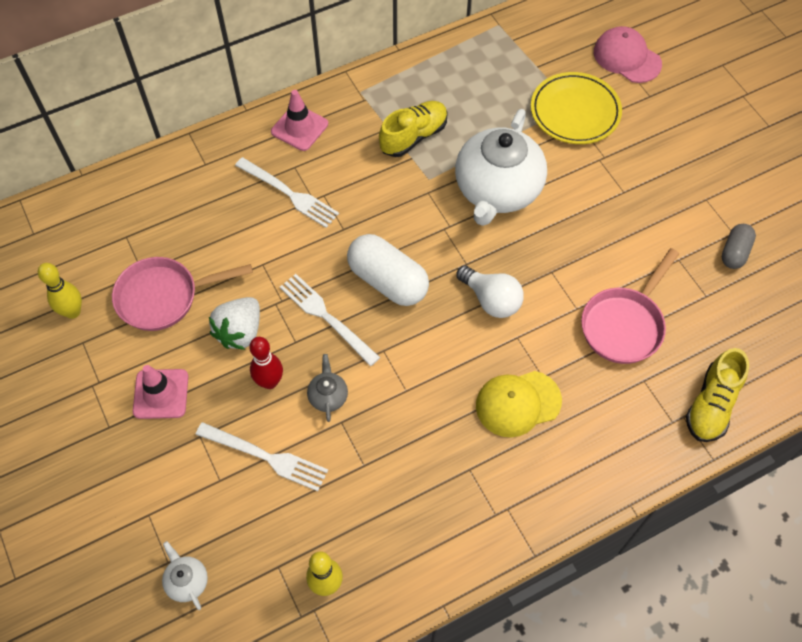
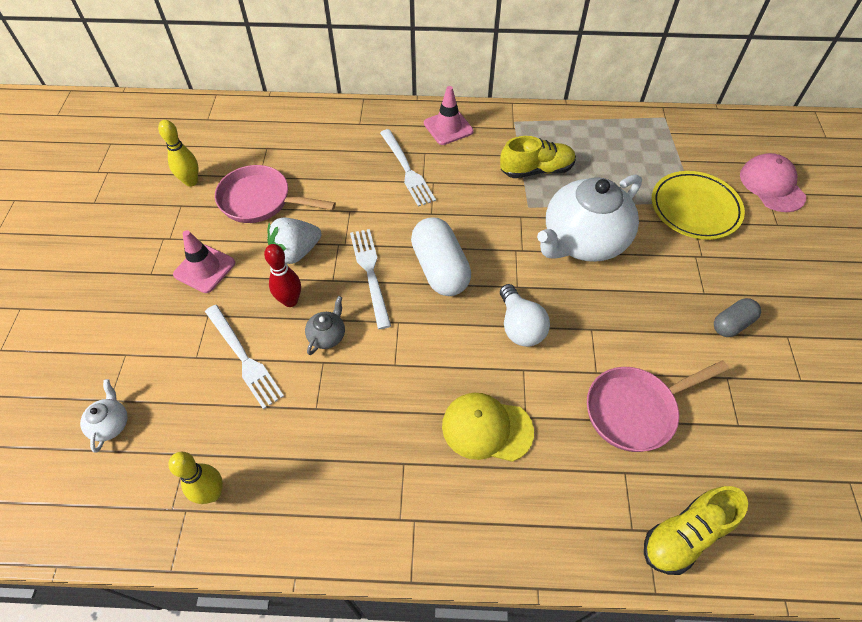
camera: 30 degrees right, 5 degrees down
(734, 252) = (793, 399): grey capsule -> grey capsule (732, 324)

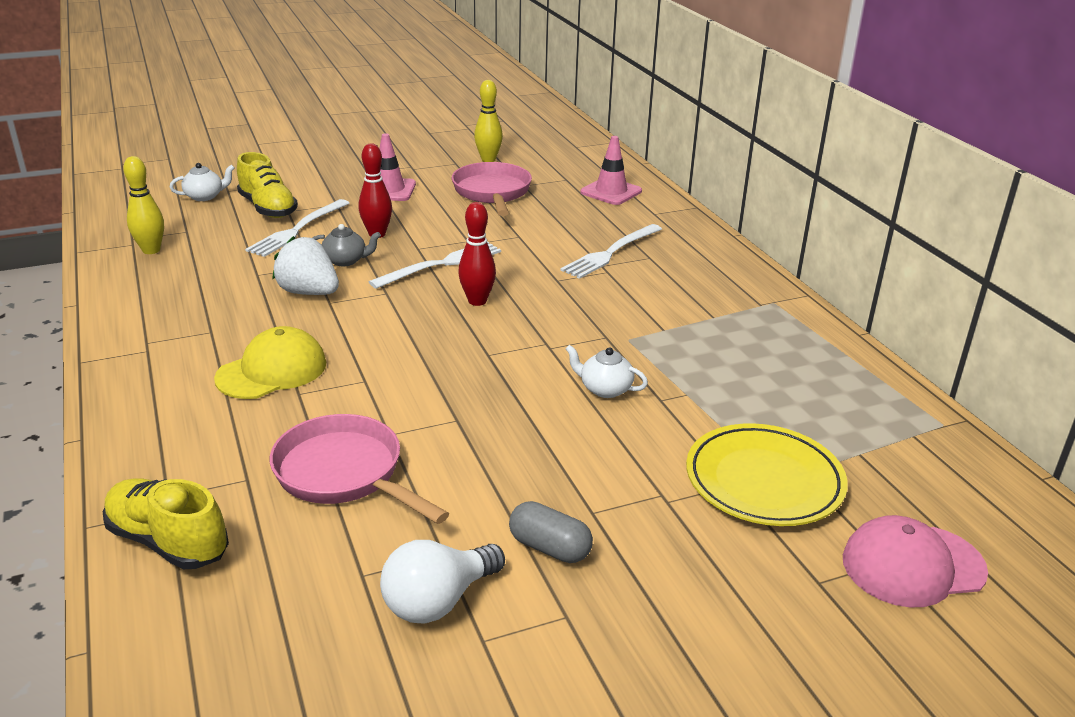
camera: 65 degrees right, 25 degrees down
(296, 252) = (440, 223): white strawberry -> white strawberry (309, 292)
(440, 269) = (477, 301): white capsule -> red bowling pin
(448, 127) = (708, 262): pink traffic cone -> pink traffic cone (611, 192)
(486, 428) = (272, 371): yellow cap -> yellow cap turned 60 degrees clockwise
(520, 326) = (427, 367): white light bulb -> white light bulb (438, 601)
(536, 170) = (700, 333): yellow shoe -> yellow shoe (268, 208)
(583, 240) = (605, 389): white teapot -> white teapot, size x0.40
(772, 185) = (912, 565): pink cap -> pink cap turned 150 degrees counterclockwise

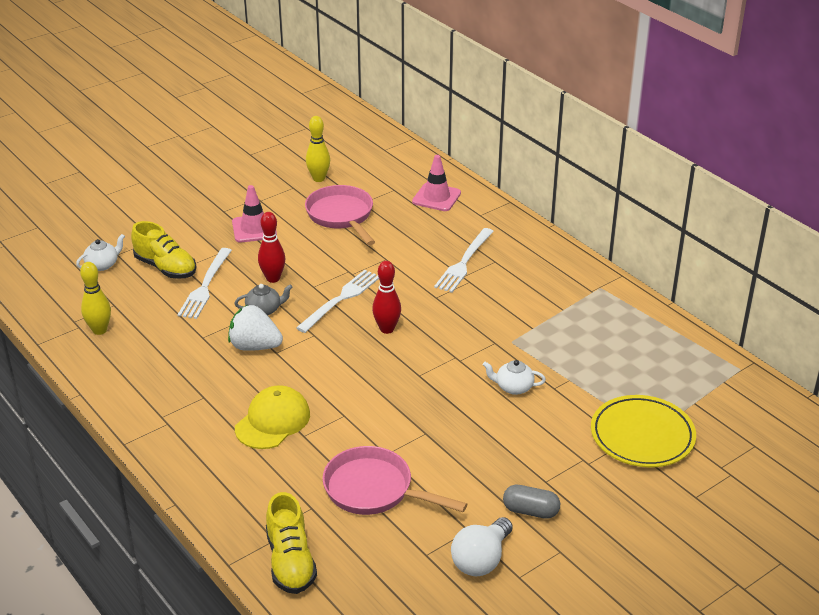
camera: 15 degrees left, 5 degrees up
(168, 541) = (290, 561): yellow shoe -> yellow shoe turned 120 degrees counterclockwise
(912, 565) = (745, 474): pink cap -> none

